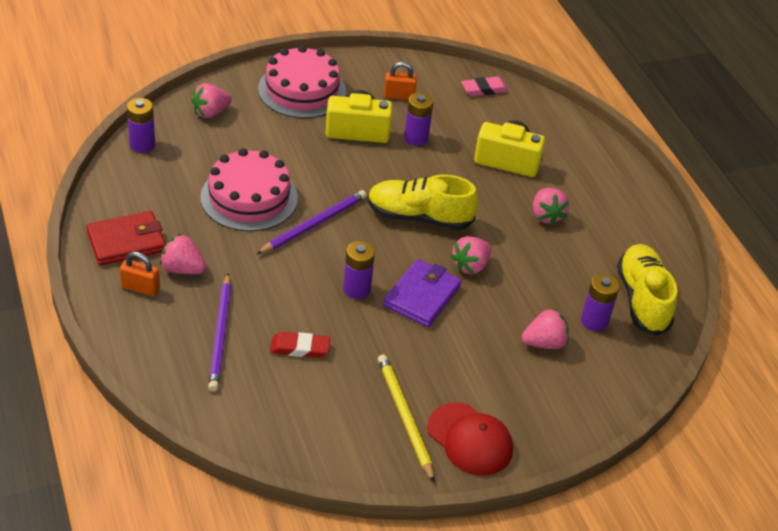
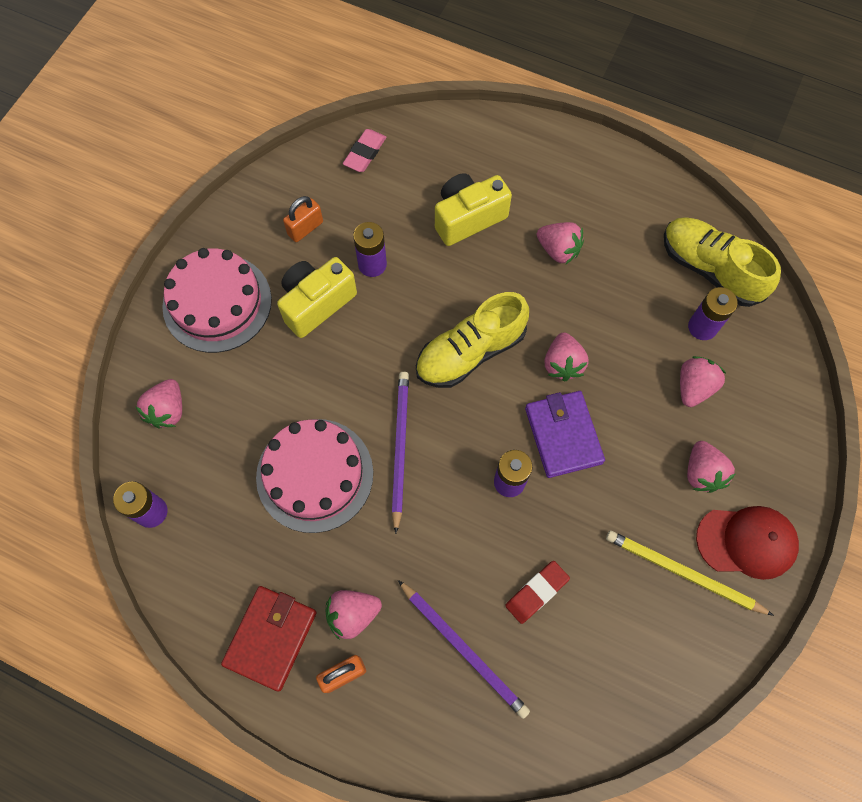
camera: 40 degrees left, 25 degrees up
(488, 384) = (702, 473): none -> pink strawberry

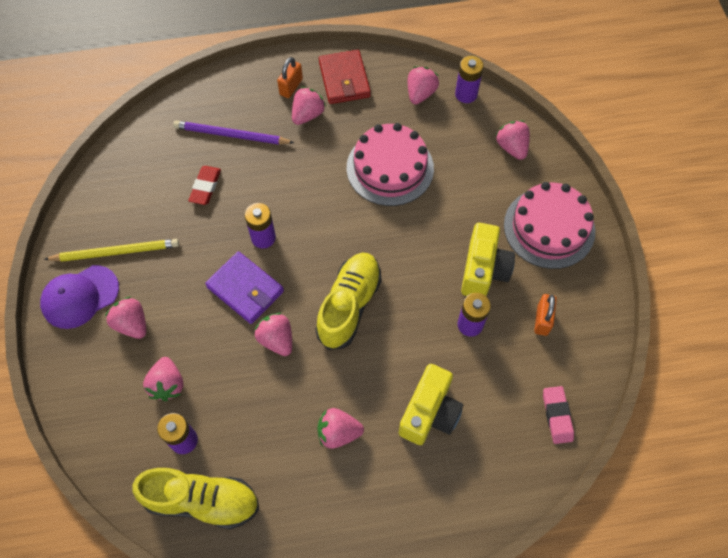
camera: 145 degrees right, 5 degrees down
(200, 550) = (420, 94): none -> pink strawberry
(400, 448) = (349, 215): purple pencil -> none
(746, 542) = (80, 297): red cap -> purple cap

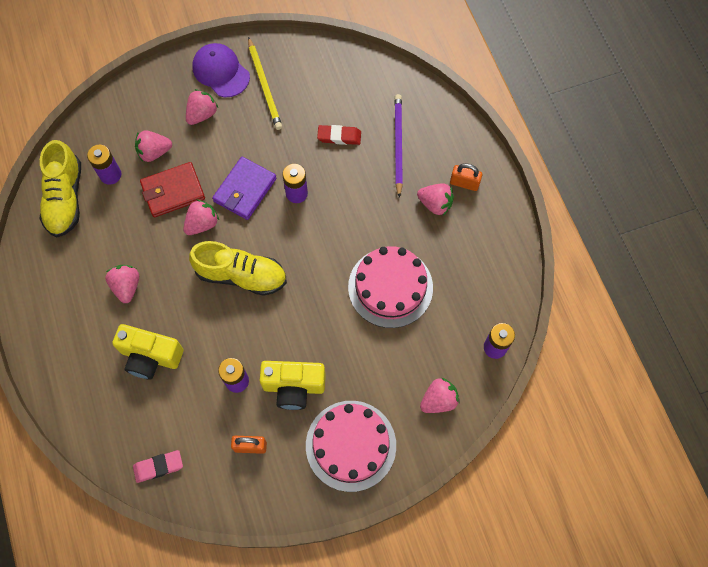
camera: 80 degrees right, 5 degrees up
(344, 79) = (485, 229): red wallet -> red wallet (173, 191)
(420, 94) = (485, 303): pink strawberry -> none

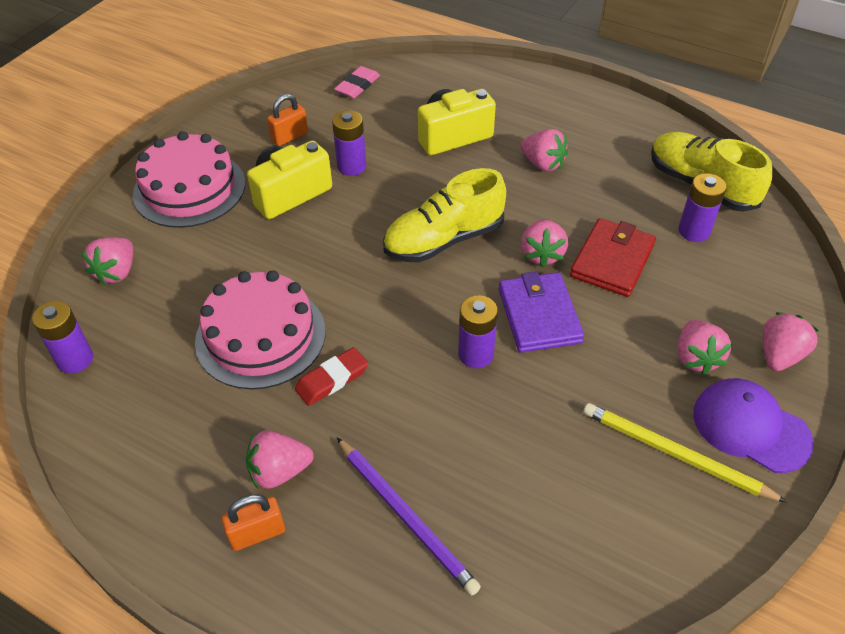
camera: 140 degrees right, 20 degrees down
(154, 152) = (685, 281): pink strawberry -> pink strawberry (779, 355)
(221, 72) = (750, 427): purple cap -> purple cap turned 150 degrees counterclockwise
(339, 137) = (499, 463): red eraser -> red eraser (332, 379)

